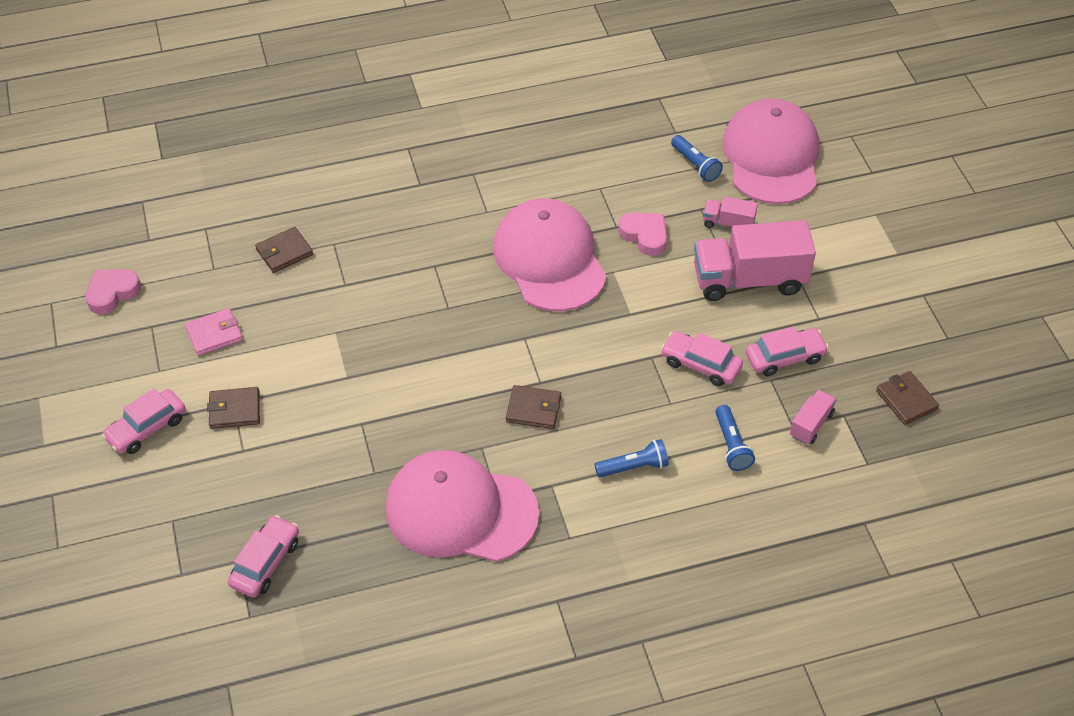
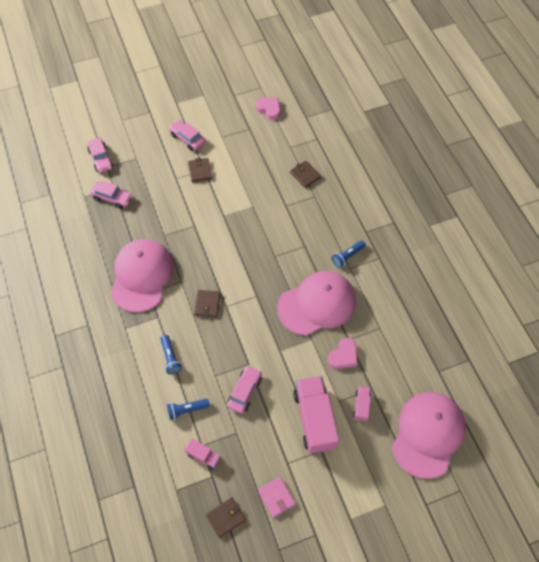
camera: 85 degrees right, 10 degrees up
(214, 334) = (246, 155): pink wallet -> pink wallet (276, 497)
(695, 165) = (410, 384): blue flashlight -> blue flashlight (347, 256)
(771, 156) = (428, 434): pink cap -> pink cap turned 60 degrees counterclockwise
(785, 357) = (254, 441): pink car -> pink car (101, 159)

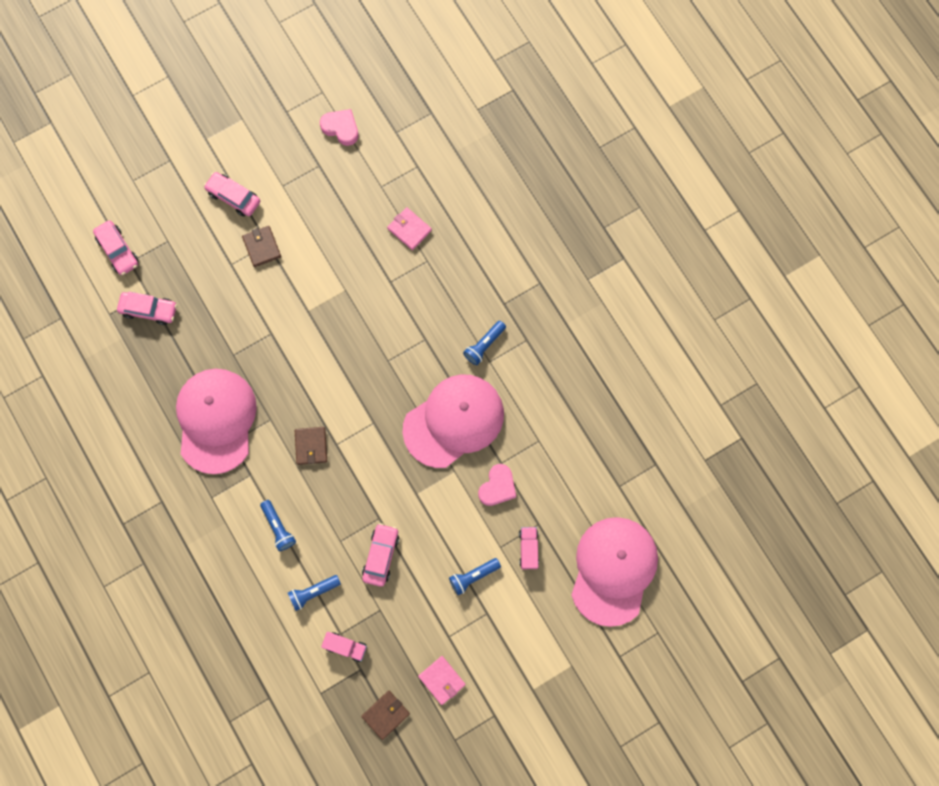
camera: 10 degrees left, 15 degrees up
(305, 175) = (409, 229): brown wallet -> pink wallet
(314, 419) = (473, 576): pink truck -> blue flashlight

